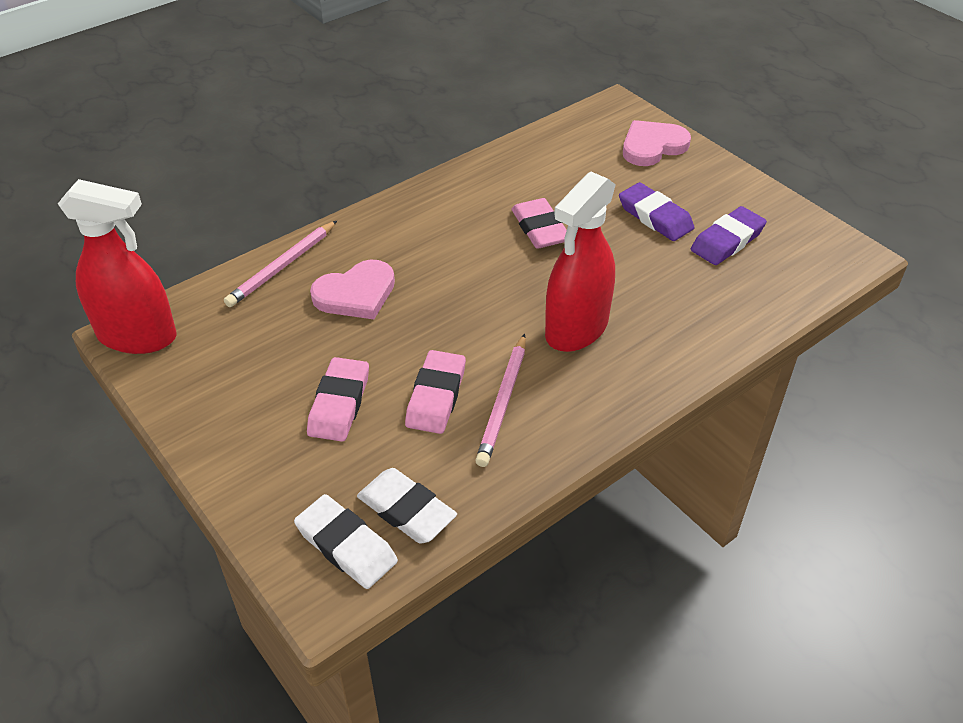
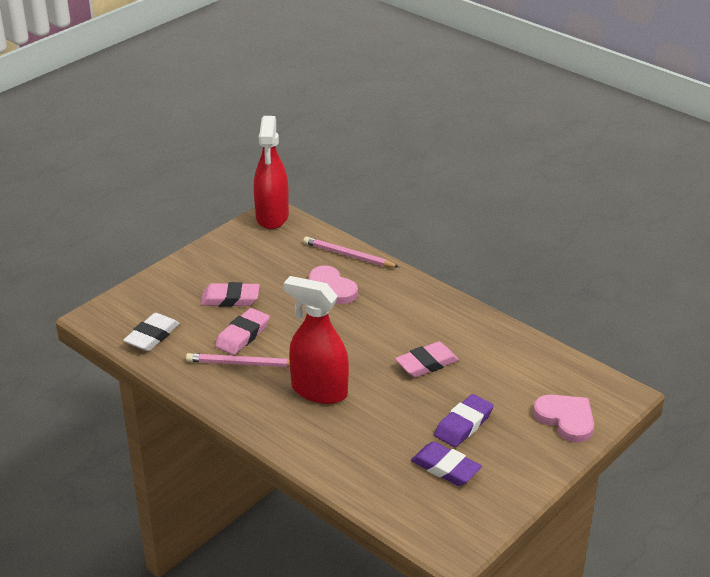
camera: 80 degrees right, 10 degrees down
(346, 546) = (126, 318): white eraser -> none
(436, 396) = (242, 335): pink eraser -> pink eraser turned 60 degrees counterclockwise

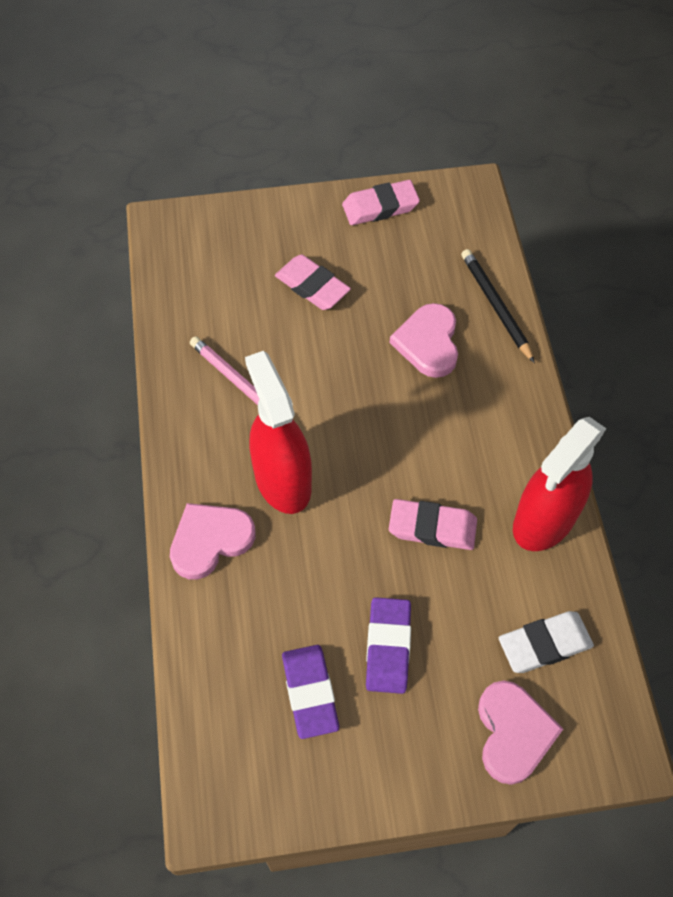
camera: 40 degrees right, 25 degrees up
(152, 336) = (191, 286): white eraser -> white eraser (544, 644)
(242, 335) = (278, 347): pink eraser -> pink eraser (380, 207)
(272, 217) = (464, 194): red spray bottle -> red spray bottle (544, 520)
(309, 439) = (210, 540): none -> pink heart
(348, 255) = (496, 306): pink pencil -> black pencil
(463, 424) = (388, 647): purple eraser -> purple eraser turned 75 degrees counterclockwise

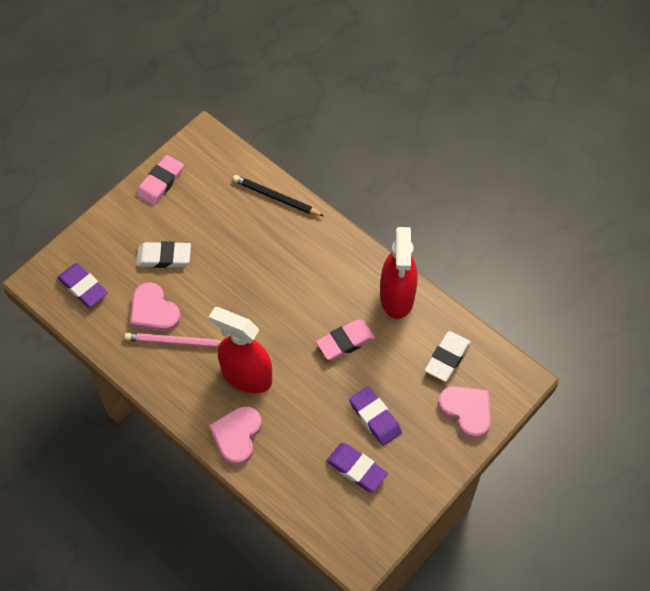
camera: 40 degrees left, 0 degrees up
(201, 260) = (83, 287): none -> purple eraser
(312, 286) = (164, 257): pink eraser -> white eraser
(428, 343) = (257, 244): pink heart -> pink heart (153, 311)

